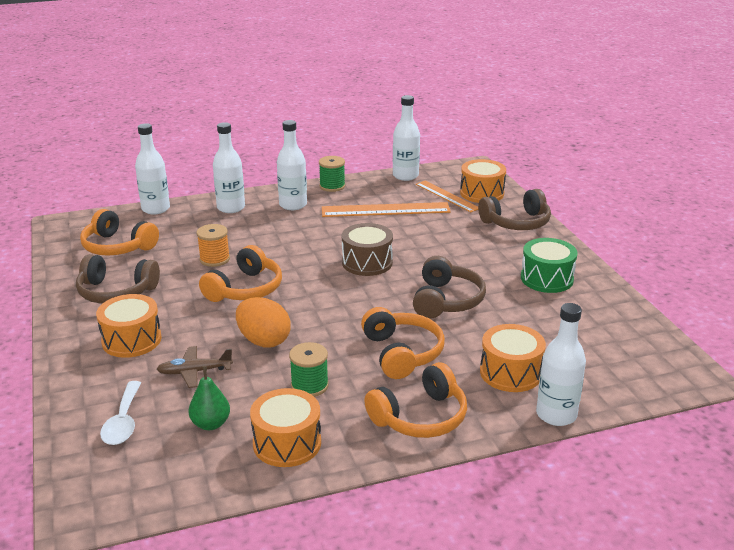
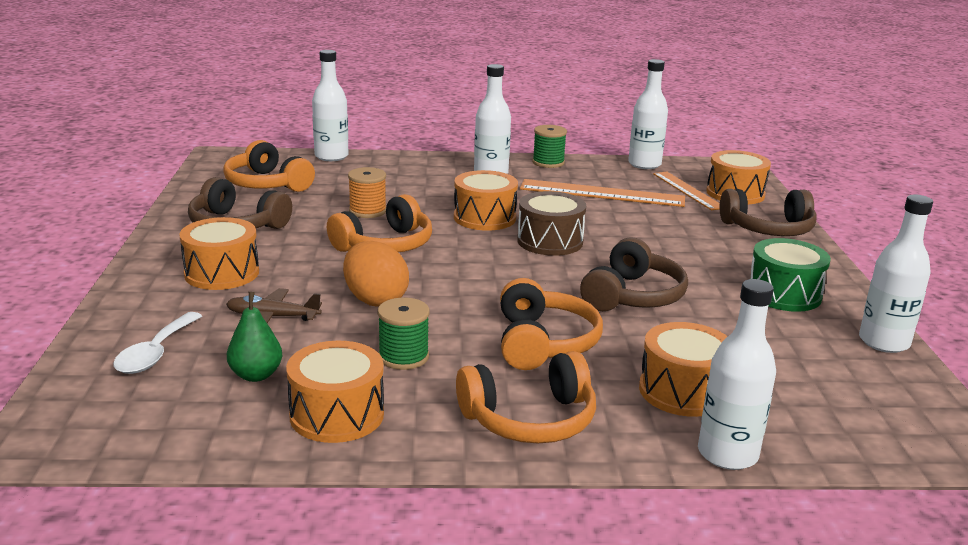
camera: 15 degrees right, 5 degrees down
(231, 208) = (416, 167): white bottle -> white bottle (884, 342)
(308, 249) = (484, 218): none -> orange drum

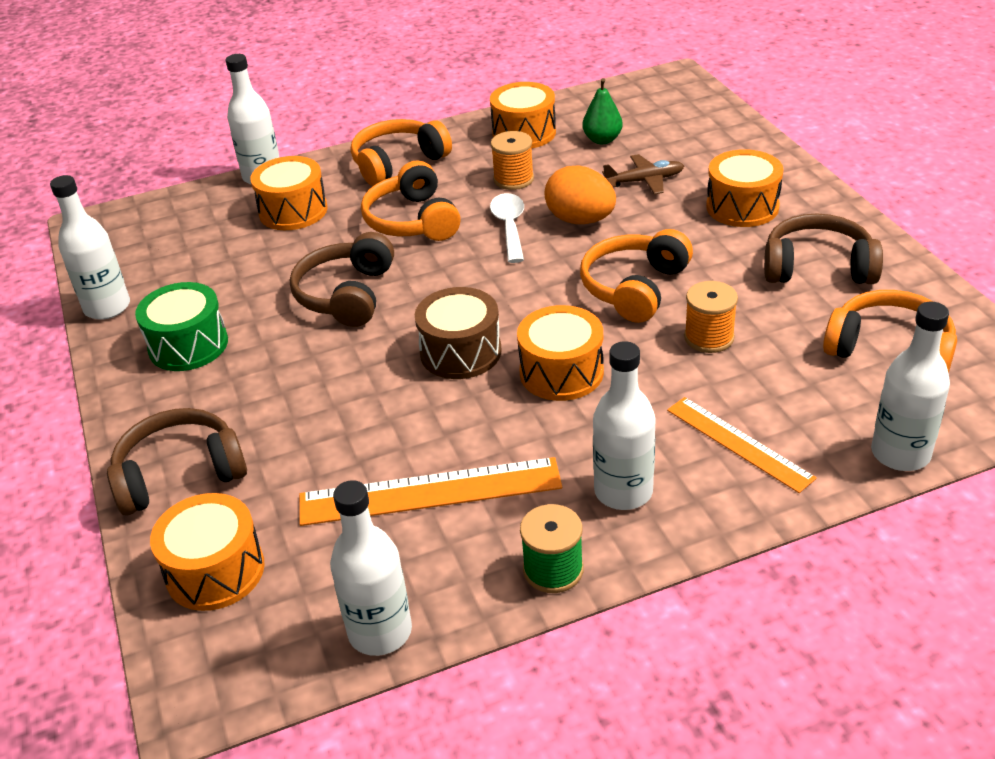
camera: 165 degrees right, 15 degrees up
(156, 353) = (688, 134): white spoon -> white spoon (509, 227)
(403, 357) = (513, 179): green spool -> orange spool
(687, 190) = (295, 552): orange ruler -> orange ruler (739, 443)

